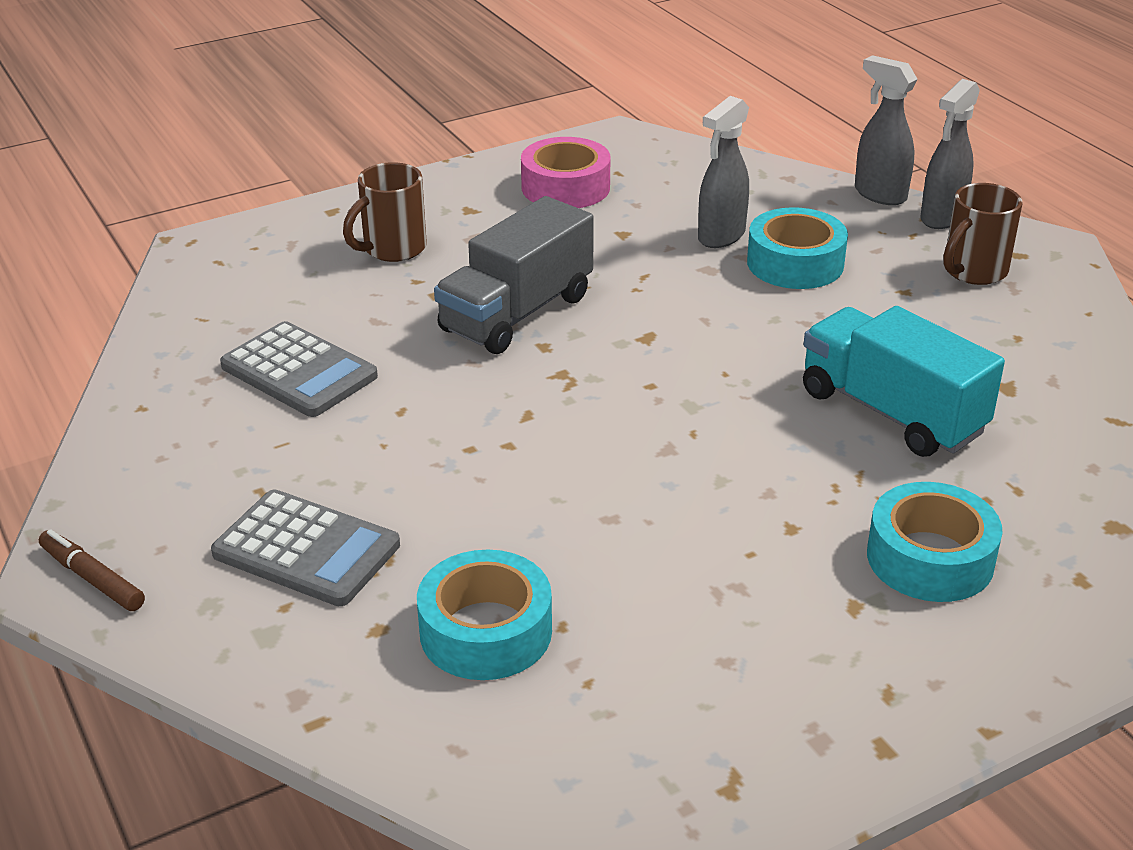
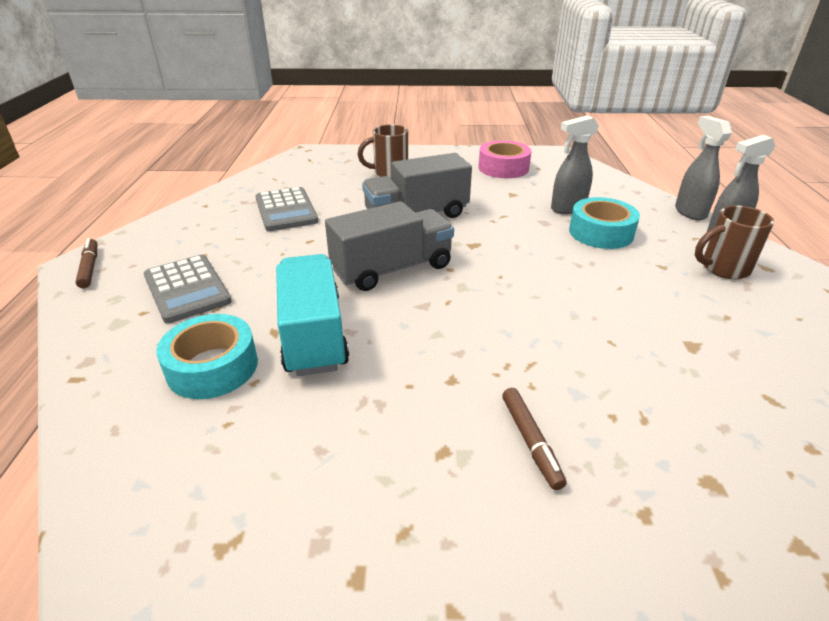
camera: 30 degrees right, 0 degrees up
(573, 412) = (392, 269): none -> grey truck
(891, 412) = (589, 333): turquoise truck -> turquoise truck (313, 335)
(930, 558) = (530, 441): turquoise tape -> brown marker

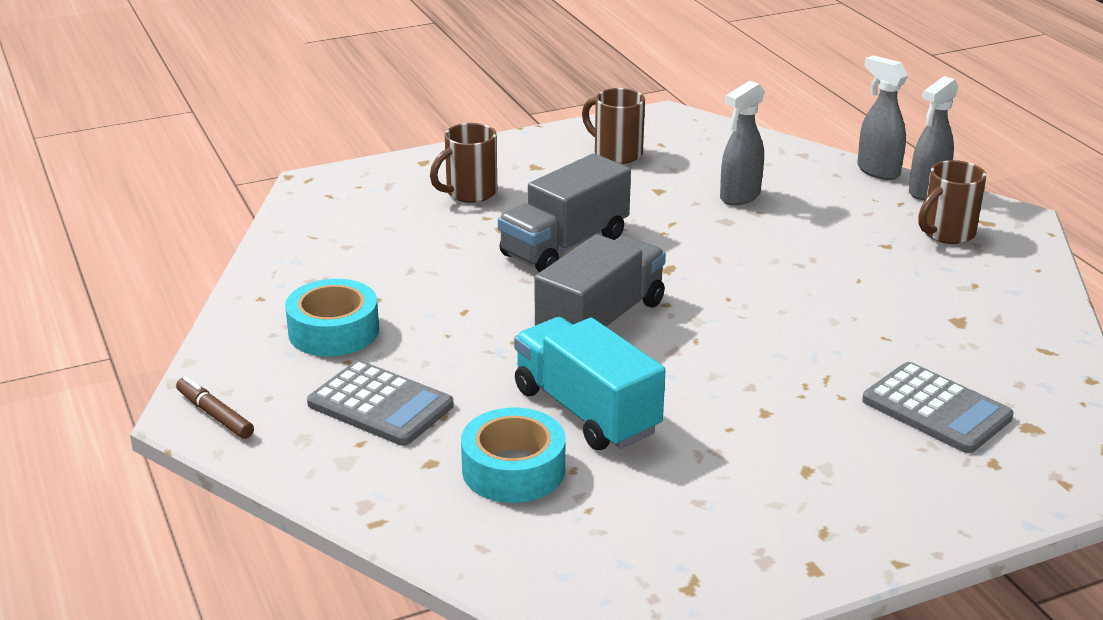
camera: 25 degrees left, 5 degrees down
(286, 210) = (386, 279): grey calculator -> grey calculator (936, 409)
(503, 168) = (616, 153): pink tape -> brown mug
(530, 441) = (873, 440): brown marker -> none
(601, 233) = (798, 220): turquoise tape -> turquoise tape (333, 331)

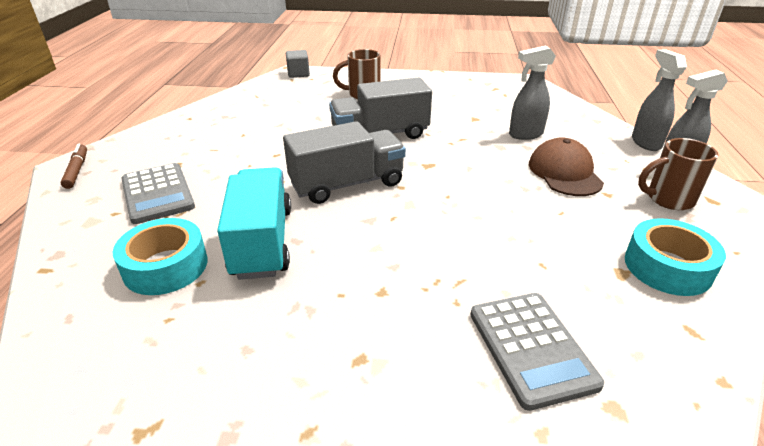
camera: 30 degrees right, 5 degrees up
(327, 183) = (298, 74): none -> grey cube
(333, 331) = (196, 145): turquoise tape -> turquoise tape (667, 267)
(616, 153) = (471, 93): brown mug -> none
(824, 233) = (564, 173): none -> brown cap

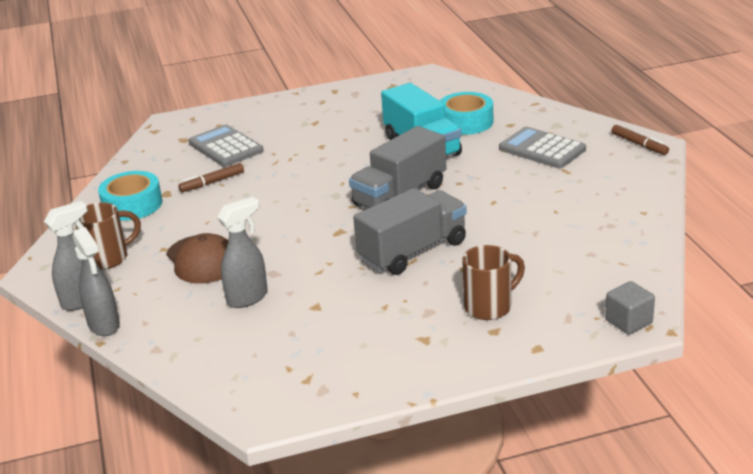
camera: 160 degrees right, 5 degrees down
(555, 271) = (212, 182): none -> brown marker

